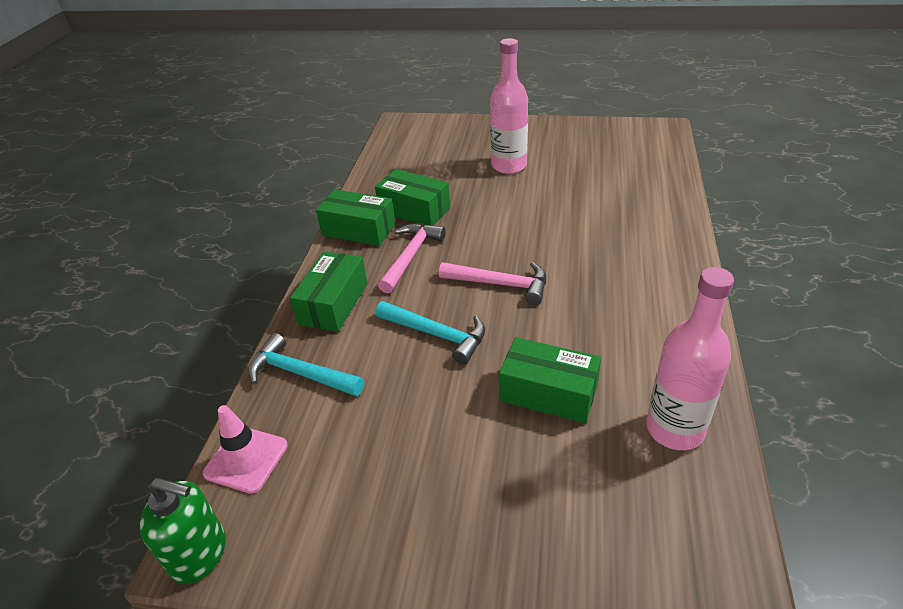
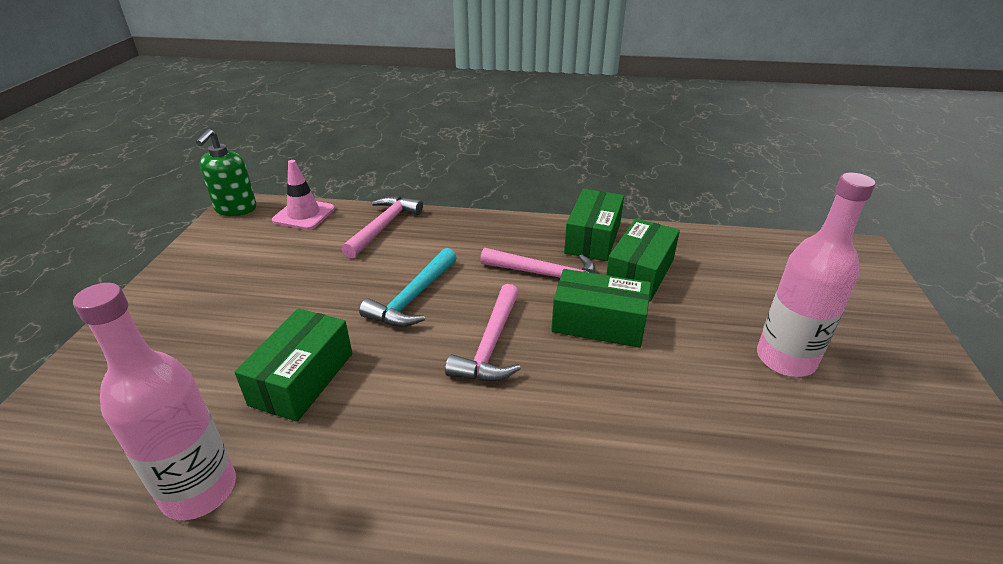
camera: 85 degrees right, 5 degrees down
(300, 373) = (383, 226): turquoise hammer -> pink hammer
(333, 303) = (471, 234): green box -> green box (598, 323)

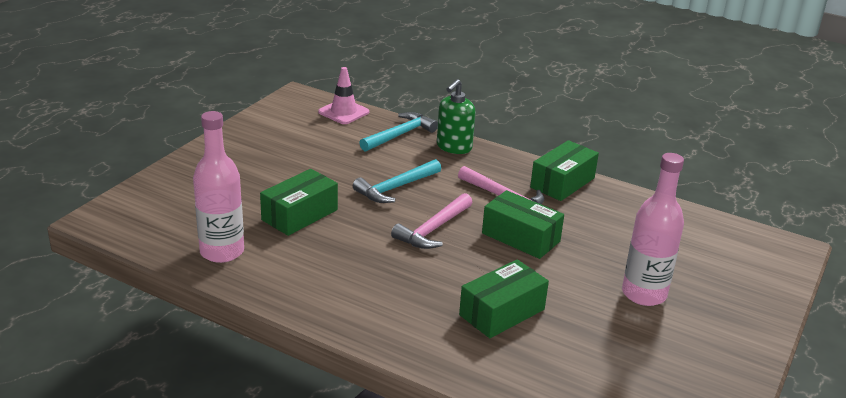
camera: 20 degrees right, 5 degrees down
(236, 209) = (295, 96): green soap dispenser -> green soap dispenser (454, 147)
(383, 226) = (400, 135): pink hammer -> turquoise hammer
(639, 273) = (580, 215): green box -> green box (502, 312)

